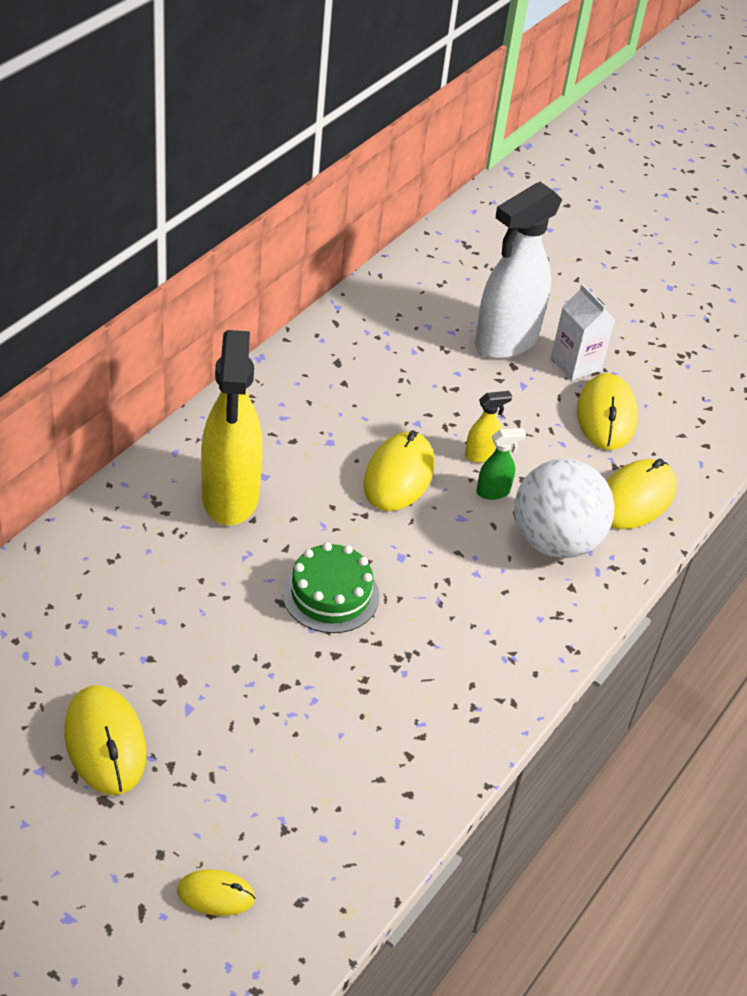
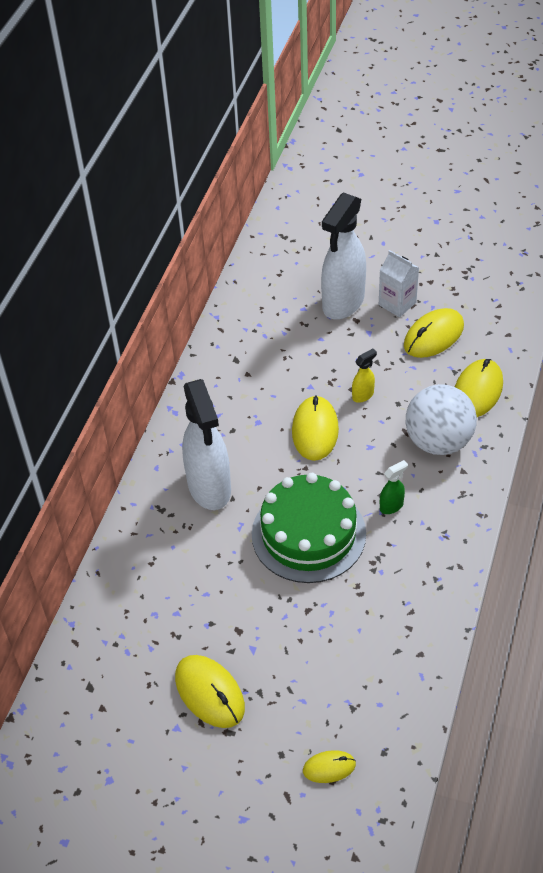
camera: 10 degrees left, 5 degrees up
(230, 497) = (209, 488): yellow spray bottle -> white spray bottle
(330, 594) = (308, 534): green cake -> green cake, size x1.65
(493, 492) = (383, 420): green spray bottle -> green spray bottle (391, 506)
(606, 416) = (433, 336): yellow mouse -> yellow mouse turned 60 degrees clockwise

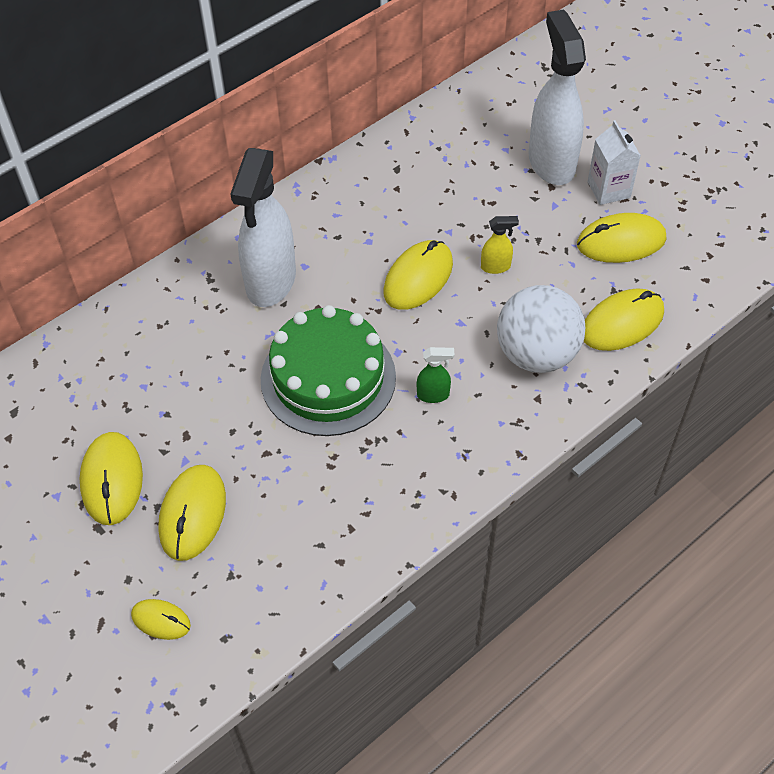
camera: 30 degrees right, 5 degrees up
(290, 682) = (192, 514): none -> yellow mouse
(343, 303) = (551, 162): white spray bottle -> white spray bottle turned 105 degrees clockwise

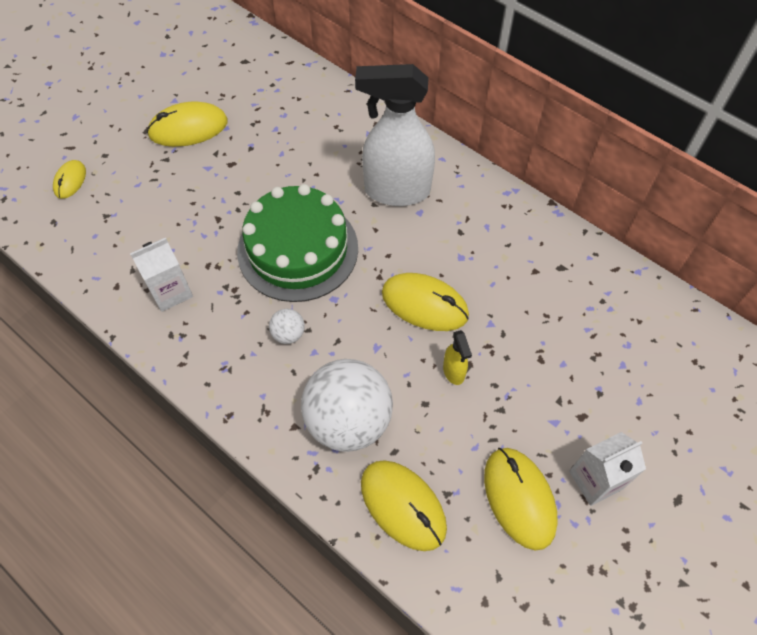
camera: 80 degrees right, 5 degrees up
(192, 514) = (159, 182): yellow mouse -> none
(359, 504) = (170, 291): none -> white carton
(433, 395) = (288, 334): green spray bottle -> white ball
(551, 162) = (618, 414): white spray bottle -> none

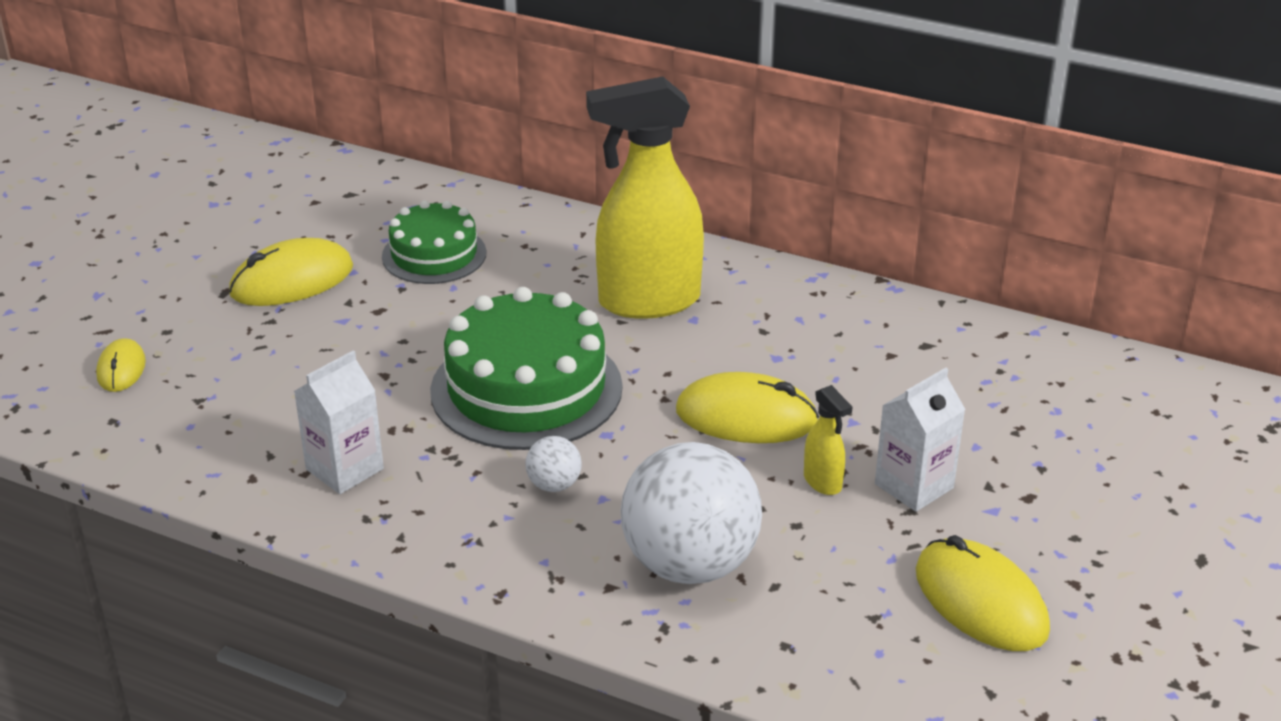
camera: 15 degrees left, 25 degrees down
(278, 123) = (434, 254): none -> green cake
(396, 191) = (647, 301): white spray bottle -> yellow spray bottle
(403, 505) = (814, 642): yellow mouse -> none
(595, 480) = (1079, 560): white carton -> white carton (914, 486)

